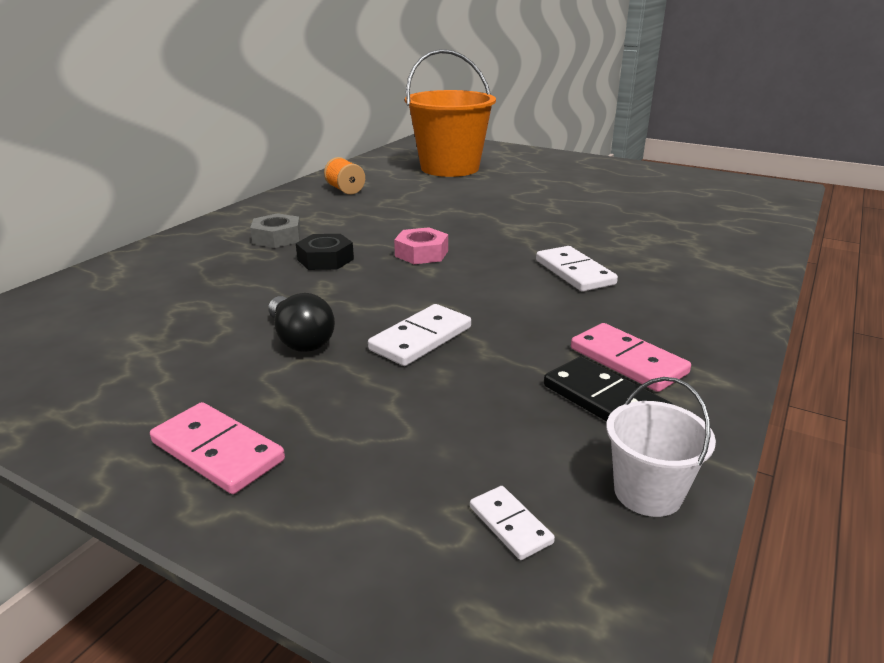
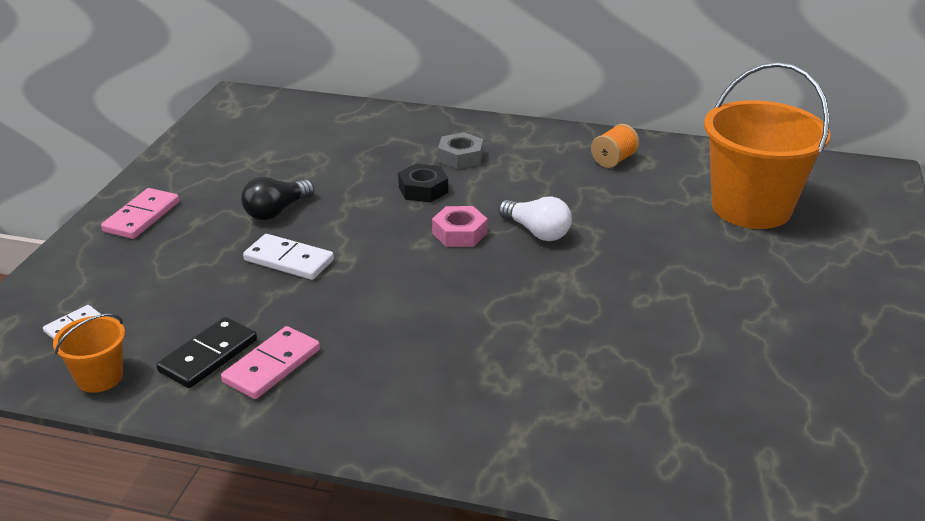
camera: 75 degrees right, 5 degrees up
(439, 226) = (537, 232): none -> white light bulb
(574, 272) = (451, 327): white domino -> none
(648, 492) = (99, 377): white bucket -> orange bucket

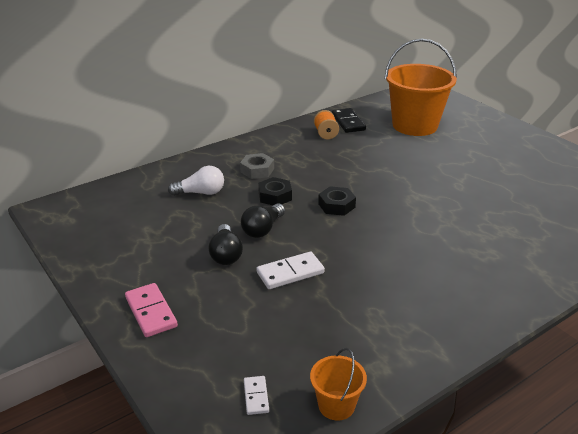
camera: 50 degrees left, 0 degrees up
(208, 356) = (361, 346): black domino -> black domino (348, 122)
(272, 366) = (398, 324): pink domino -> none
(348, 211) = (263, 229): none -> black light bulb
(459, 233) = (336, 205): pink nut -> black nut
(537, 232) = (365, 184): white light bulb -> white light bulb (201, 193)

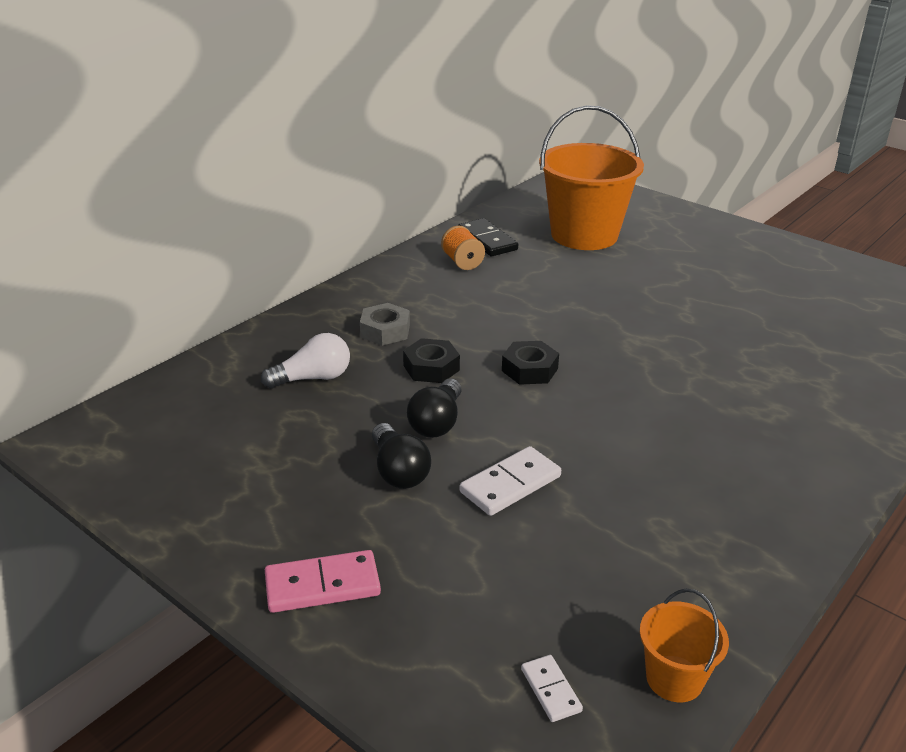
camera: 15 degrees left, 0 degrees up
(151, 312) = (322, 585): pink domino -> pink domino turned 60 degrees counterclockwise

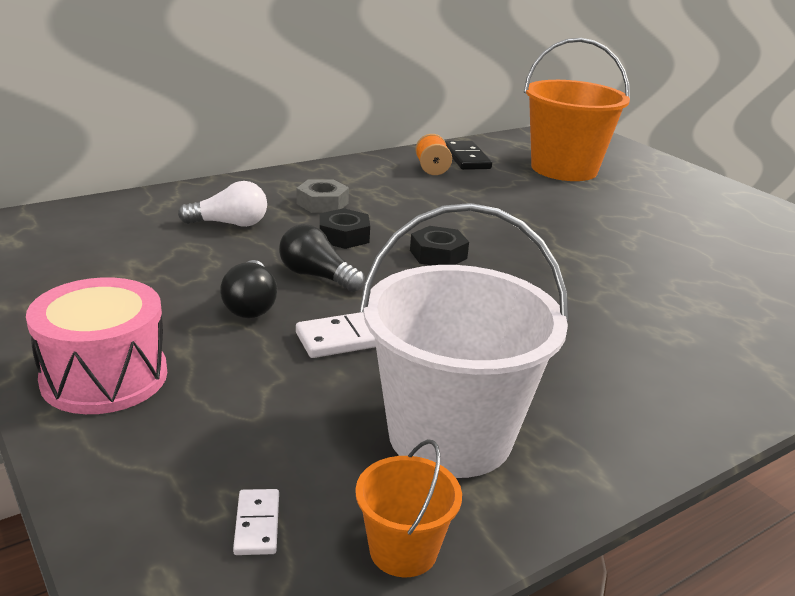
camera: 15 degrees right, 5 degrees down
(322, 585) = (104, 377): pink domino -> pink drum
(437, 422) = (317, 276): black light bulb -> black light bulb turned 90 degrees clockwise
(649, 563) = (450, 435): none -> white bucket

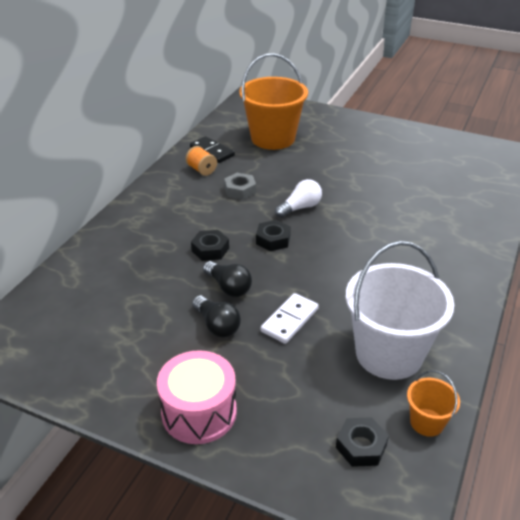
camera: 30 degrees left, 10 degrees up
(230, 224) = (135, 271): white light bulb -> white light bulb (300, 208)
(257, 524) = (361, 446): white domino -> black nut
(317, 276) = (228, 287): black light bulb -> black light bulb turned 135 degrees counterclockwise
(322, 203) = (170, 228): grey nut -> grey nut (240, 190)

